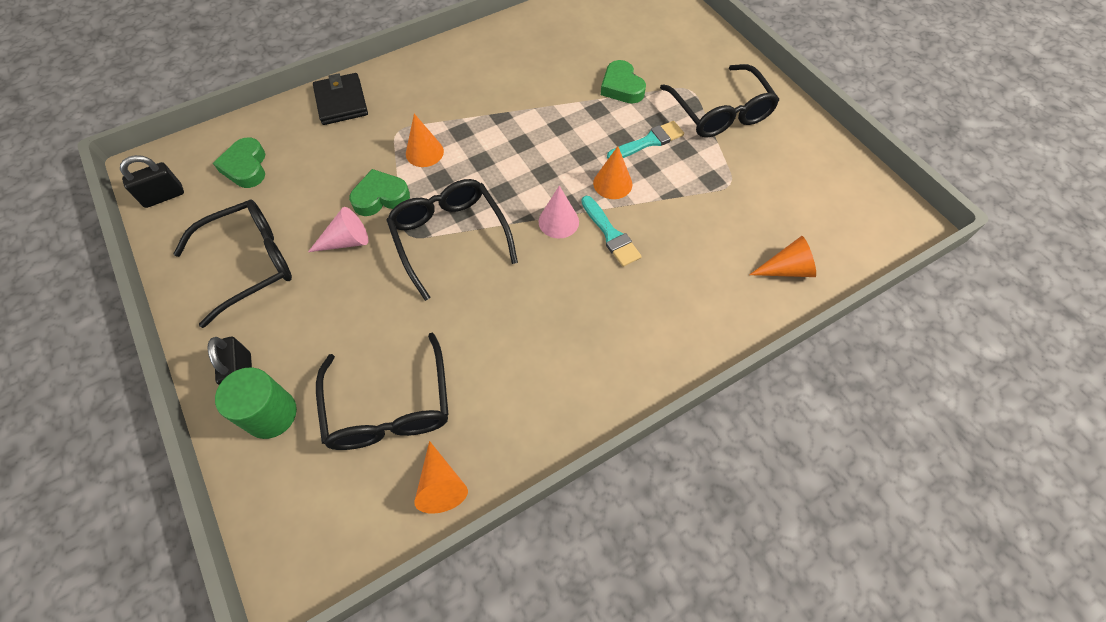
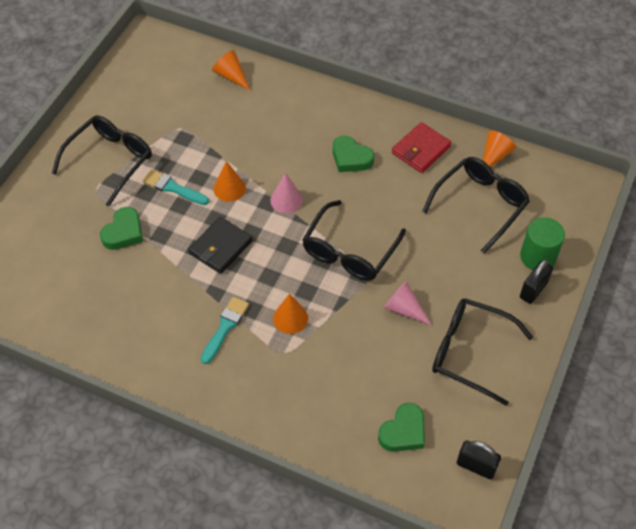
camera: 125 degrees left, 5 degrees down
(341, 102) = (285, 419): black wallet -> black wallet (220, 247)
(380, 197) = (352, 316): green heart -> green heart (351, 158)
(521, 400) = (421, 150): none -> red wallet
(610, 234) = (274, 168): turquoise brush -> turquoise brush (225, 327)

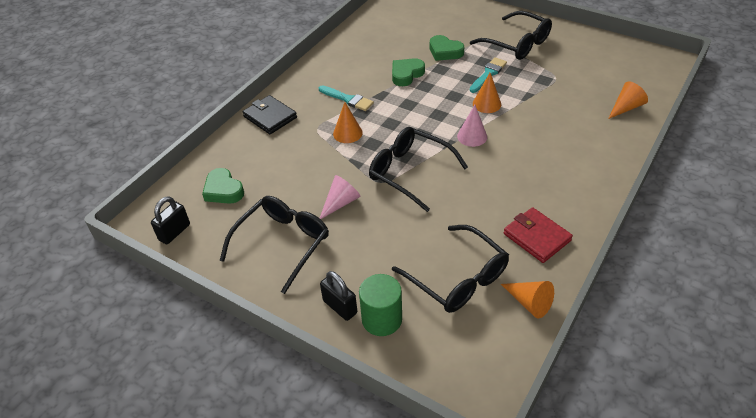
camera: 100 degrees right, 10 degrees down
(220, 247) = (424, 98): black wallet -> black wallet (270, 117)
(351, 158) = (523, 182): green heart -> green heart (406, 74)

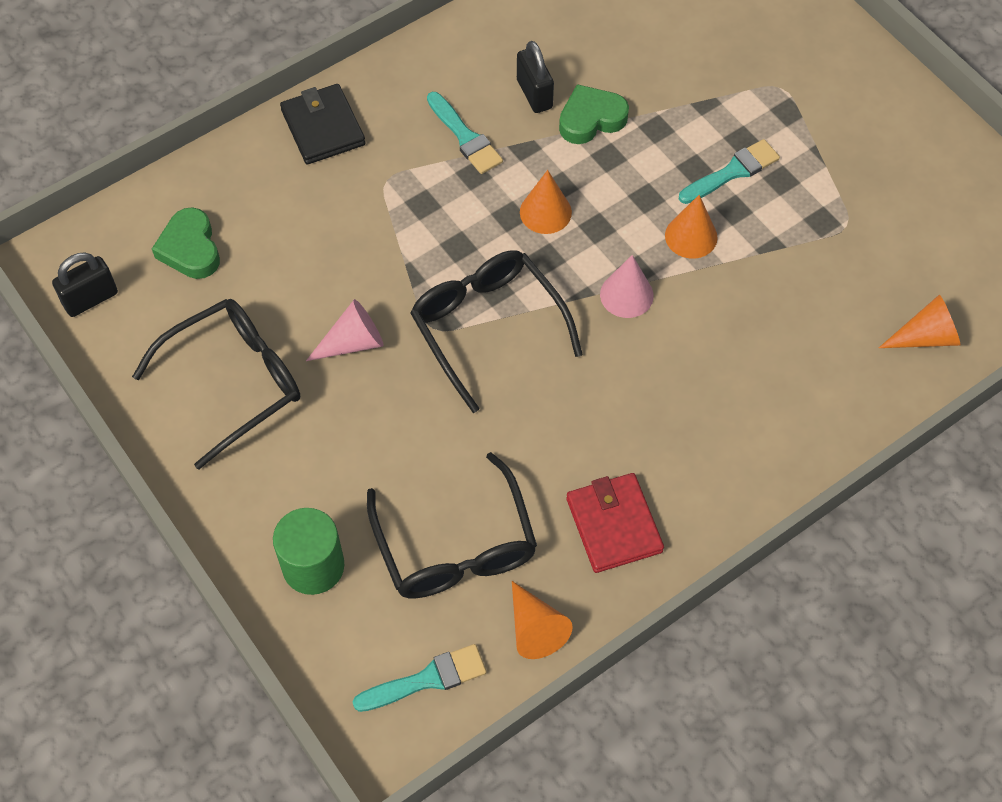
camera: 20 degrees right, 15 degrees up
(340, 307) = (265, 522): black padlock -> black padlock (534, 94)
(347, 133) = (430, 209): orange cone -> orange cone (545, 212)
(445, 52) = (686, 91): green heart -> none
(486, 353) = (427, 679): none -> turquoise brush
(517, 44) = (826, 121): black glasses -> none

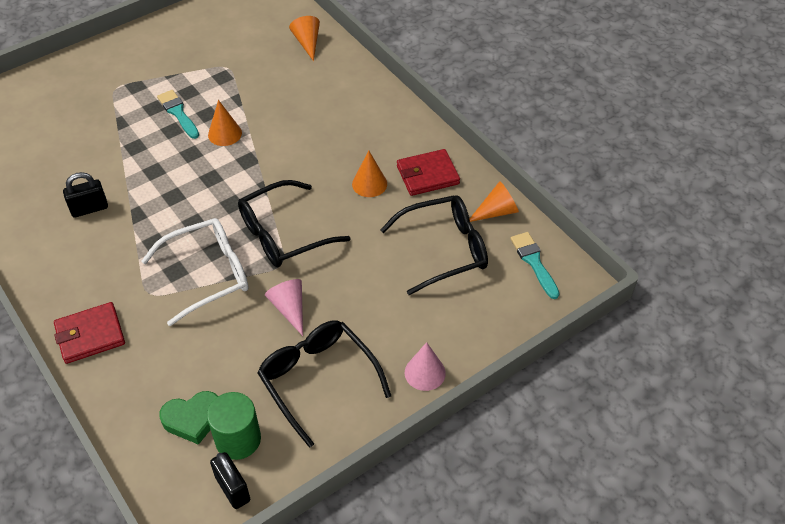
camera: 90 degrees left, 10 degrees down
(313, 566) = (462, 324): green cylinder -> green cylinder (238, 439)
(323, 127) = (90, 335): black wallet -> red wallet
(416, 242) = (208, 274): none -> white glasses
(465, 137) = (119, 247): turquoise brush -> none
(545, 212) = (194, 204): orange cone -> orange cone (369, 184)
(591, 119) = (119, 179): green heart -> none
(626, 295) = (265, 165): pink cone -> pink cone (425, 372)

